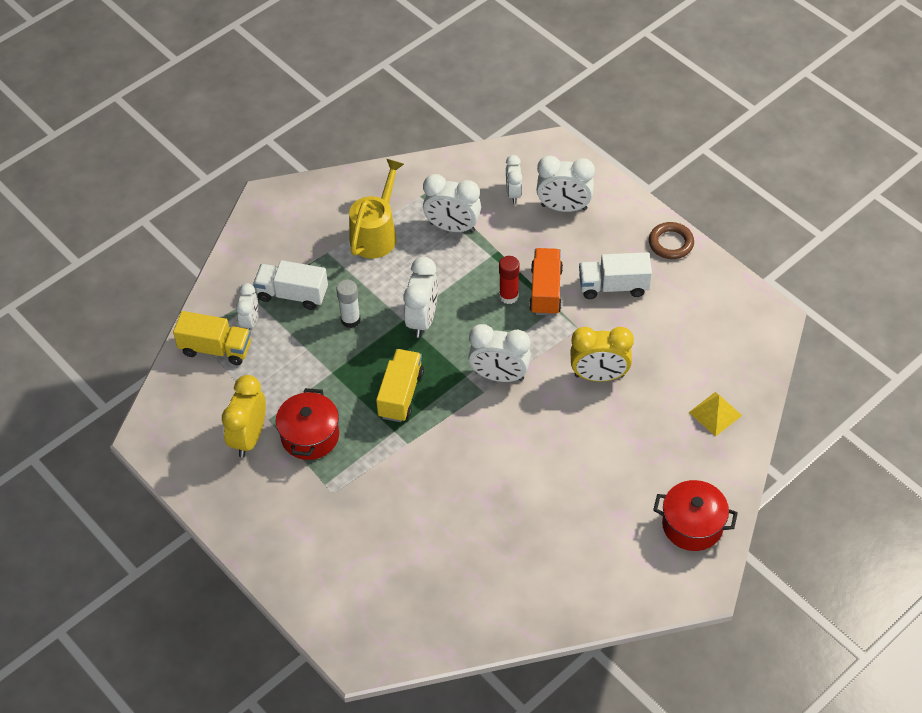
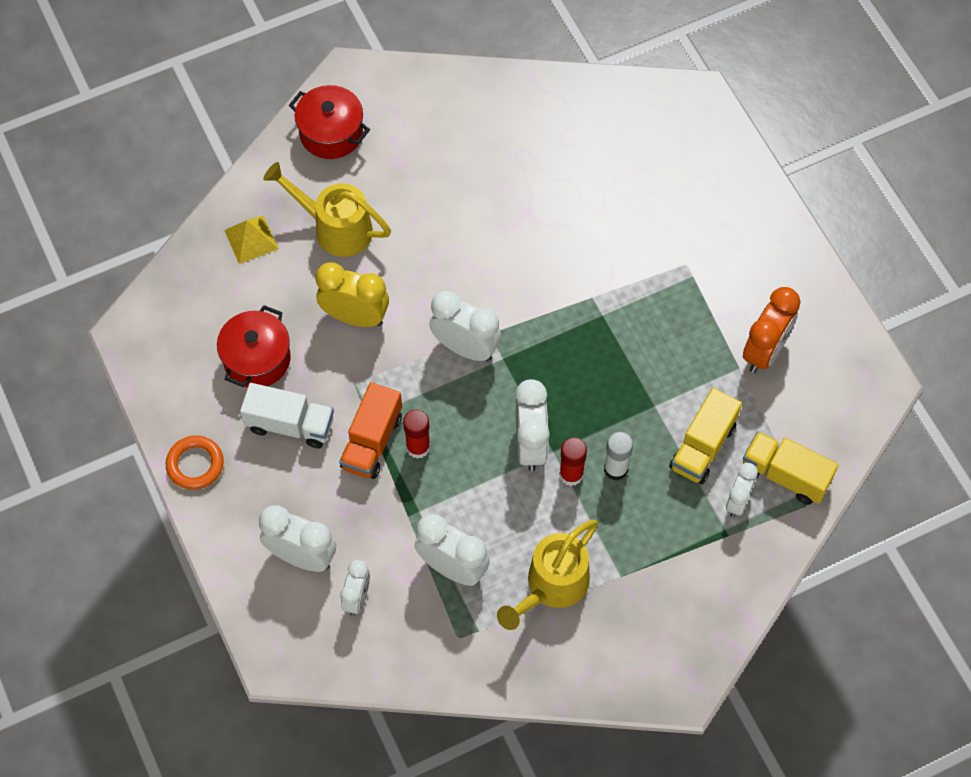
camera: 165 degrees left, 10 degrees up
(249, 437) = (765, 351): yellow clock -> orange clock
(292, 294) = (678, 525): white truck -> none
(310, 436) = (696, 334): red pot -> red pot (257, 359)
(384, 307) = (571, 474): none -> red glue stick
(401, 394) = (583, 356): yellow truck -> yellow truck (702, 447)
(422, 320) = (530, 445): white clock -> white clock turned 150 degrees clockwise
(649, 442) = (335, 228): none -> yellow watering can
(671, 243) = (195, 464): brown ring -> orange ring

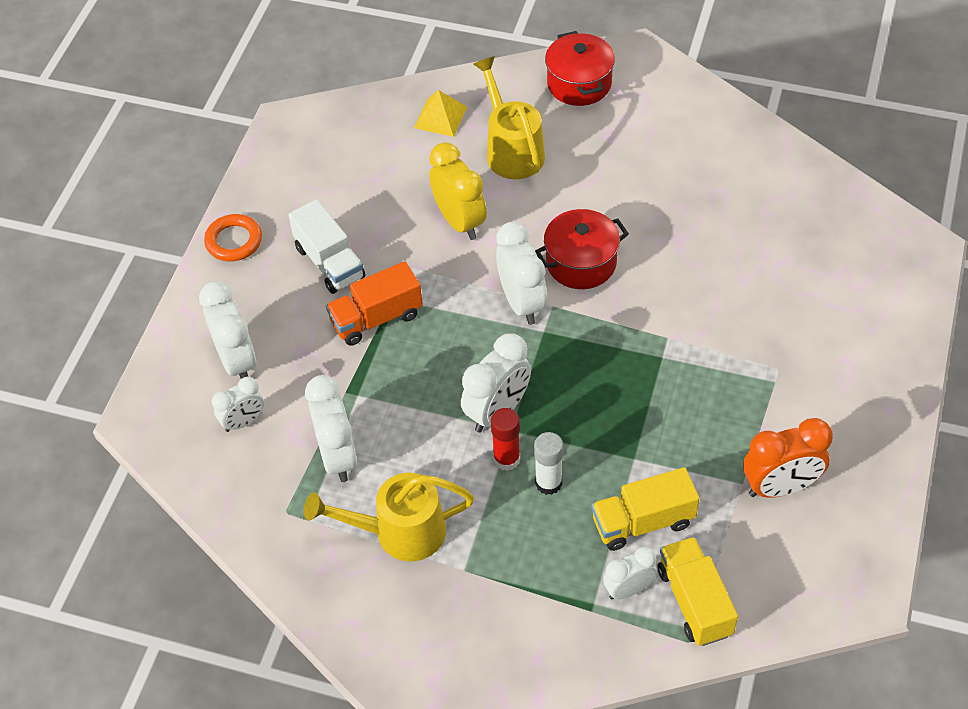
camera: 45 degrees right, 10 degrees down
(257, 359) = (355, 201): red pot -> red pot (581, 263)
(418, 447) = (406, 348): red glue stick -> none

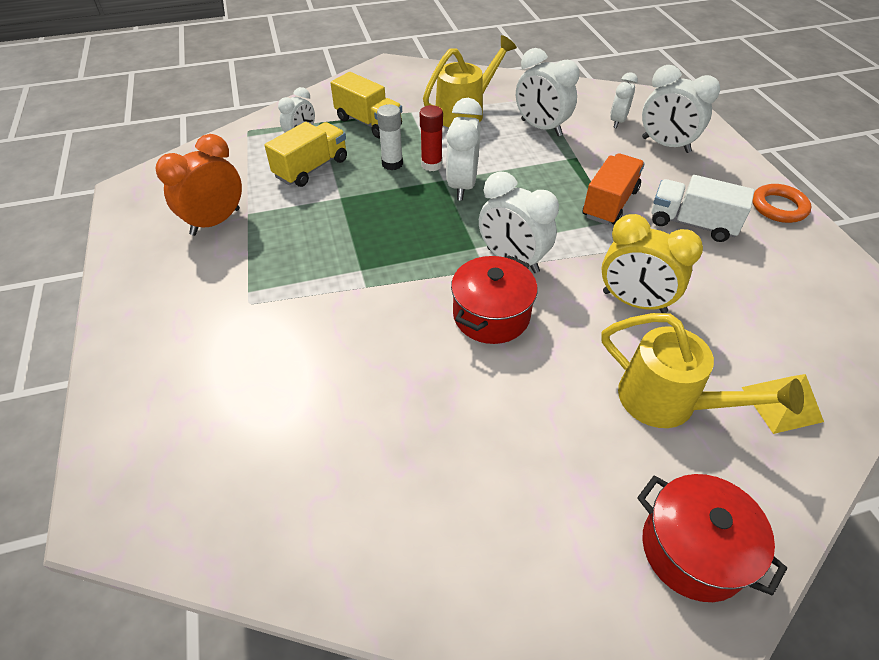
camera: 145 degrees right, 5 degrees down
(694, 602) = (254, 146): yellow truck -> yellow truck (368, 123)

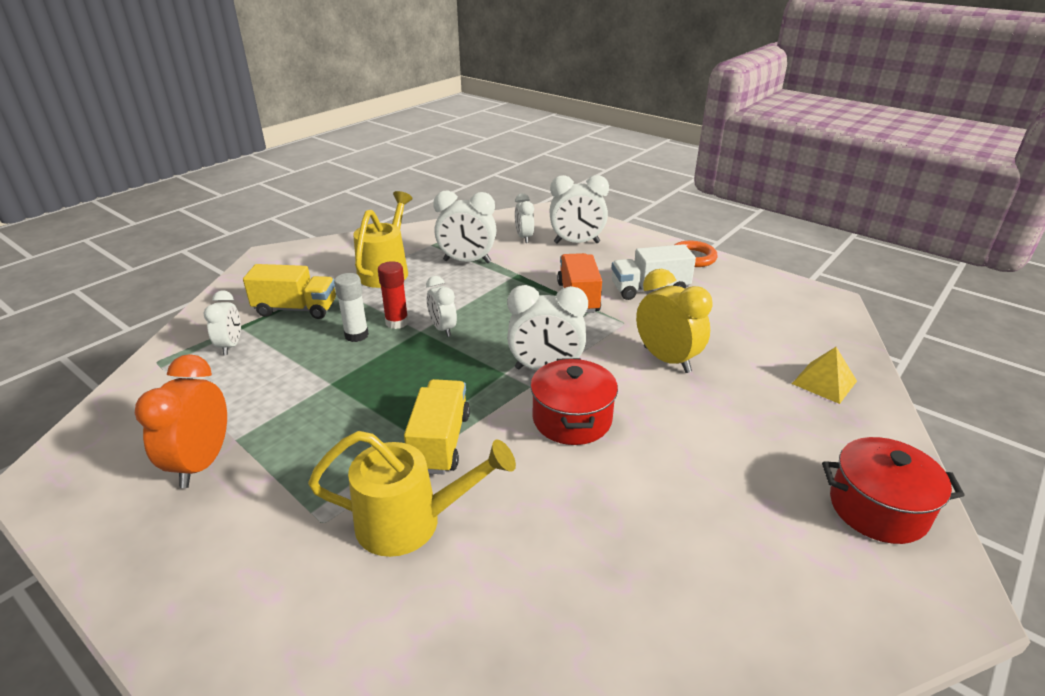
camera: 35 degrees left, 15 degrees down
(311, 168) = (271, 369): yellow truck -> yellow truck (440, 442)
(462, 186) = (443, 329): white clock -> white clock, size x0.62
(634, 302) = (666, 359): yellow clock -> yellow clock turned 120 degrees counterclockwise
(669, 402) = (760, 417): yellow watering can -> yellow watering can (411, 522)

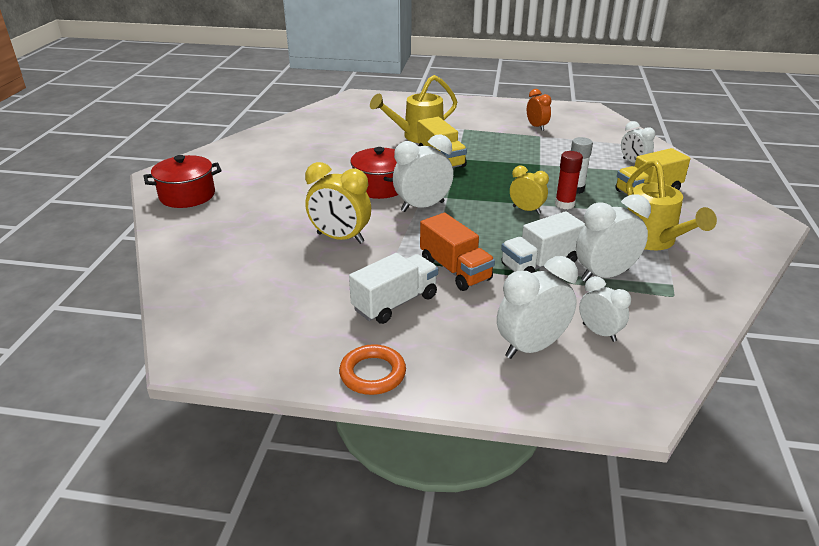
camera: 150 degrees right, 0 degrees up
(202, 463) = (536, 127): orange clock -> orange clock, size x0.62
(443, 329) = (526, 210): white clock -> yellow clock
(503, 282) = (540, 264): none -> white truck
(824, 382) = (209, 257): yellow pyramid -> none

